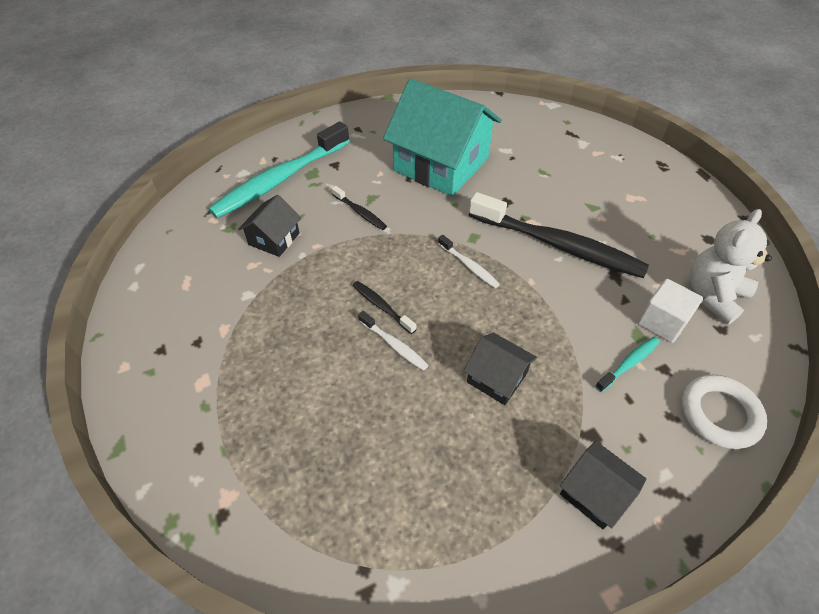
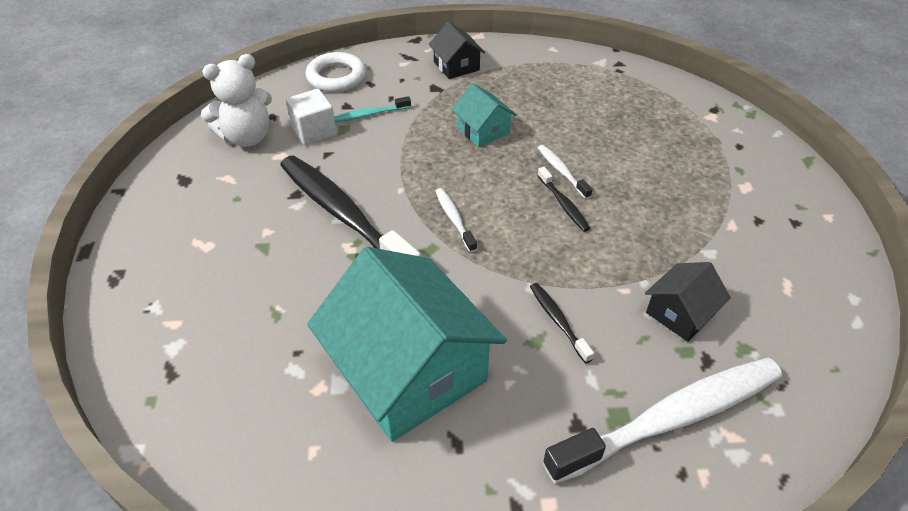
camera: 160 degrees left, 5 degrees down
(280, 179) = (672, 418): turquoise toothbrush -> white toothbrush
(497, 377) = (483, 130): black house -> turquoise house

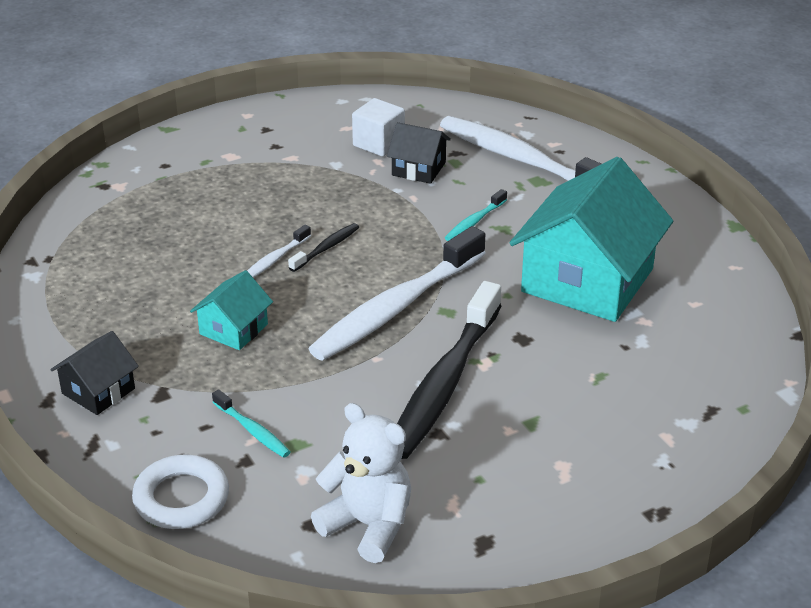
camera: 115 degrees left, 10 degrees down
(314, 131) = (317, 467): white cube -> white cube (378, 143)
(454, 219) = (395, 308): white toothbrush -> white toothbrush, size x2.34
(558, 321) = (474, 222): black toothbrush -> turquoise toothbrush

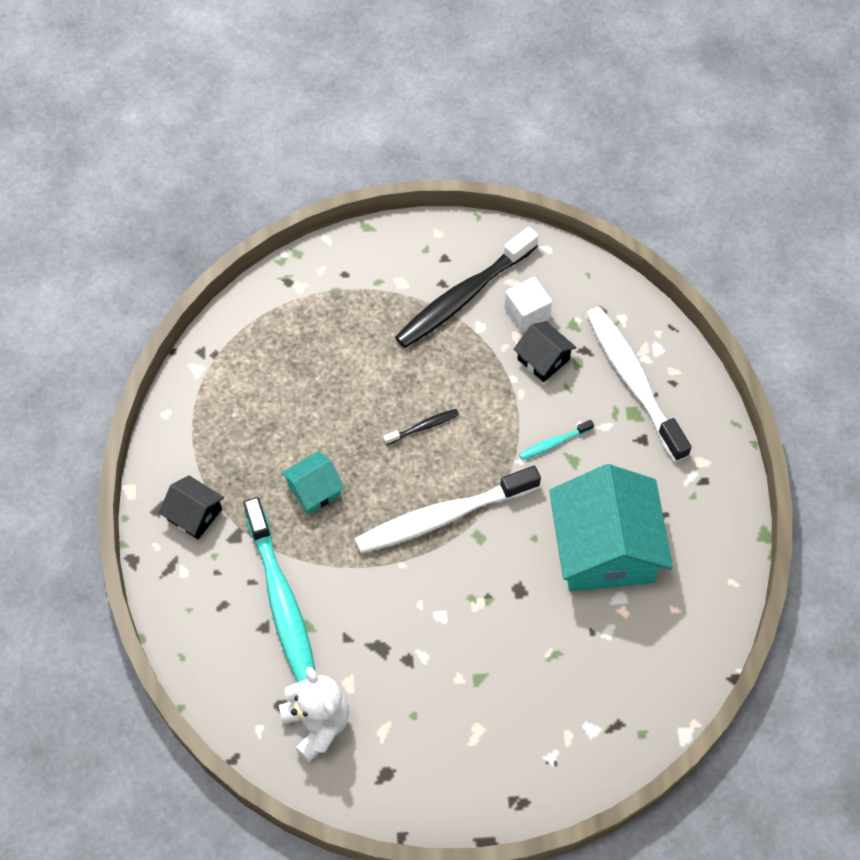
camera: 25 degrees right, 25 degrees up
(98, 391) = (194, 514): black house -> black house turned 60 degrees clockwise
(181, 498) = (207, 643): white ring -> none
(253, 431) = (281, 600): turquoise toothbrush -> turquoise toothbrush, size x2.34
(275, 259) = (378, 424): white toothbrush -> none
(444, 384) = (437, 612): black toothbrush -> black toothbrush (463, 297)
(587, 280) = (605, 548): turquoise house -> turquoise house turned 60 degrees counterclockwise

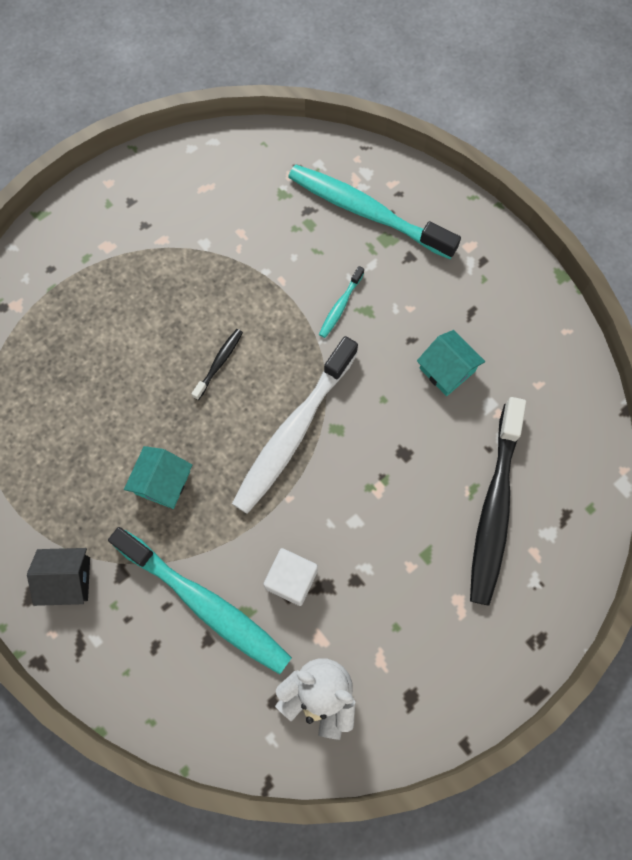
camera: 35 degrees left, 10 degrees up
(463, 297) = (171, 226): black toothbrush -> black toothbrush (494, 508)
(527, 313) = (236, 207): white cube -> white cube (291, 579)
(543, 359) = (279, 239): black house -> none
(605, 548) = (447, 370): turquoise house -> turquoise house, size x0.47
(633, 381) = (366, 212): white toothbrush -> turquoise toothbrush

